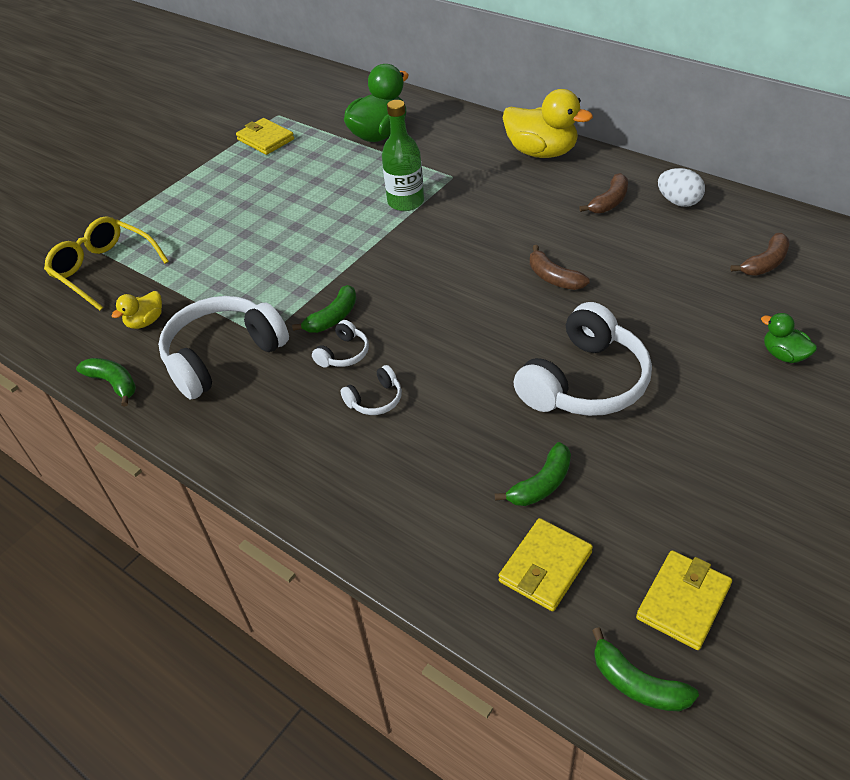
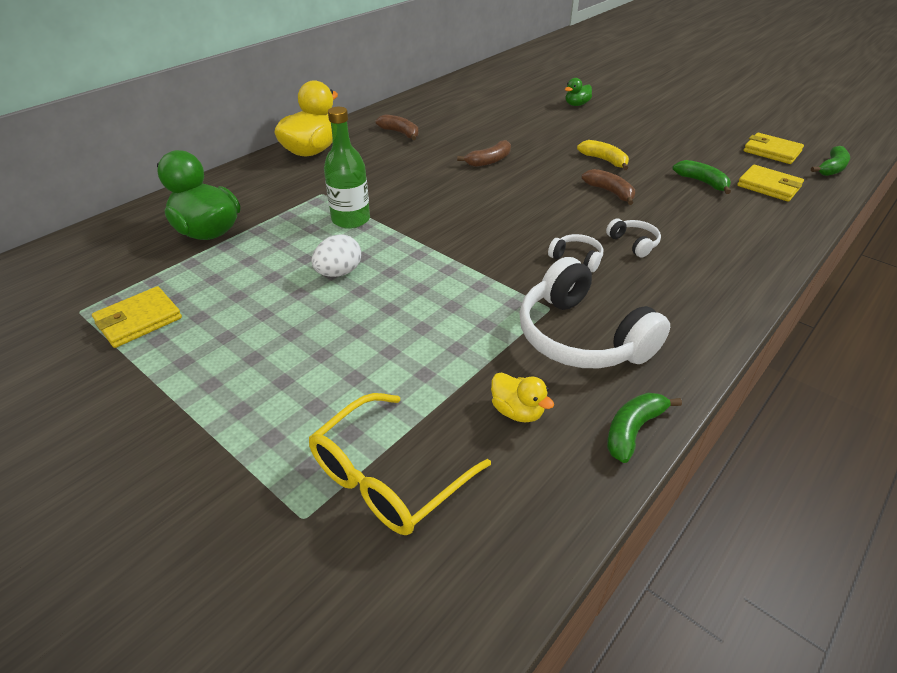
camera: 90 degrees left, 5 degrees down
(333, 318) = (525, 264): green banana -> none
(585, 382) = (604, 160): white headphones -> yellow banana
(678, 202) = (412, 112): white egg -> white egg (339, 273)
(765, 263) = (490, 97): brown banana -> brown banana (610, 192)

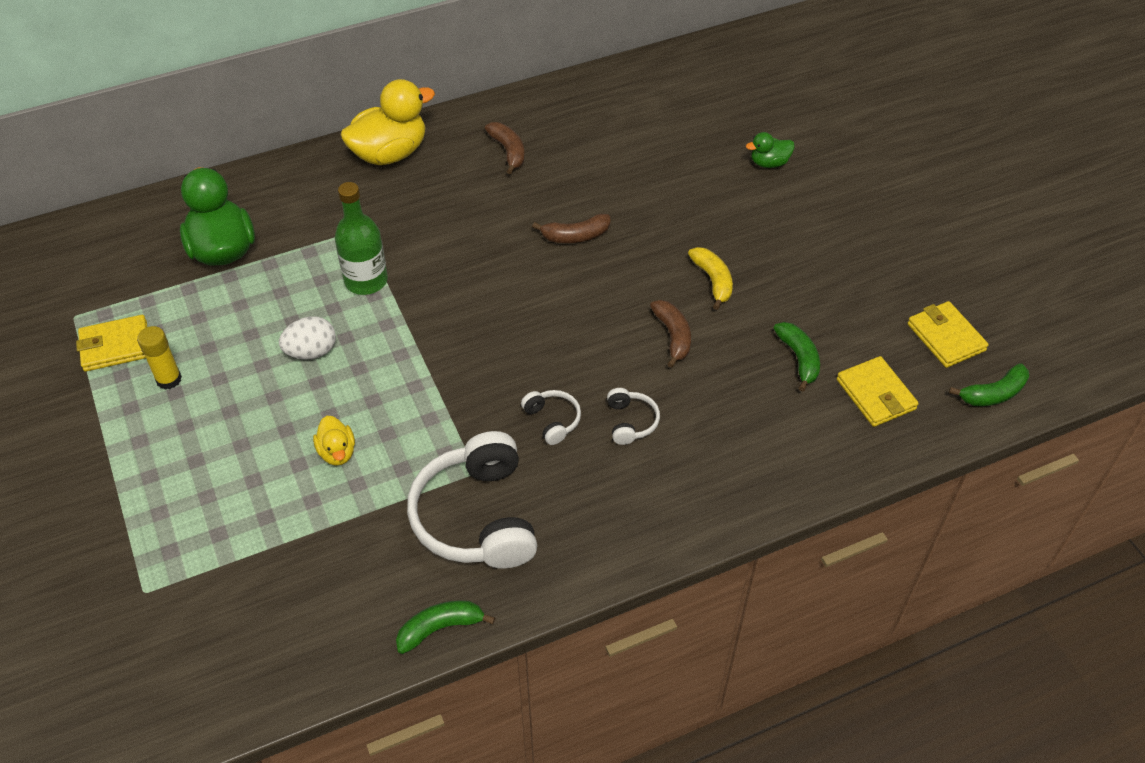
camera: 25 degrees right, 10 degrees up
(212, 328) = (169, 379): none -> yellow glue stick
(389, 476) = (222, 585): yellow glasses -> none
(517, 411) = (360, 570): yellow duck -> yellow duck (337, 452)

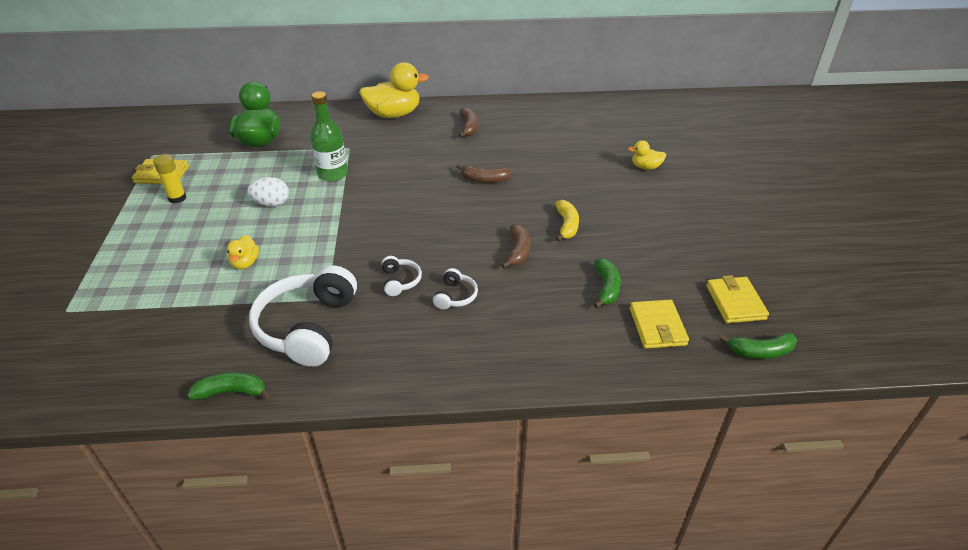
camera: 20 degrees right, 10 degrees down
(769, 163) = (645, 167): green duck -> yellow duck

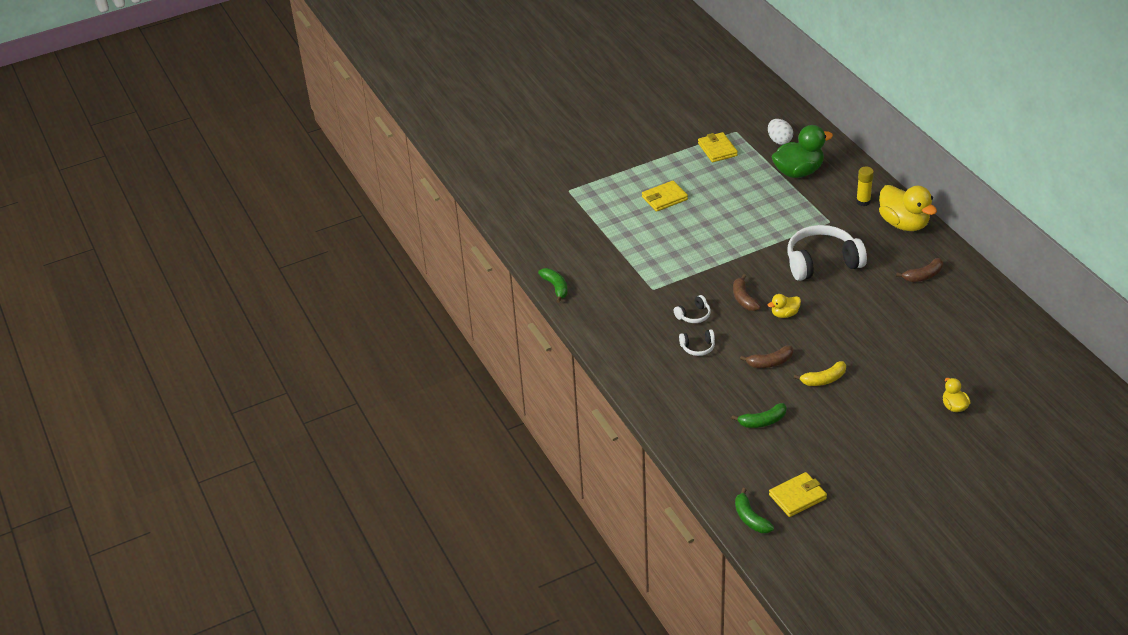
camera: 70 degrees right, 0 degrees up
(177, 198) = (698, 172): yellow glue stick -> yellow glue stick (863, 201)
(245, 263) = (659, 237): yellow duck -> yellow duck (784, 314)
(271, 204) = (727, 217): white egg -> white egg (779, 140)
(308, 327) = (623, 293): white headphones -> white headphones (822, 262)
(333, 174) = (787, 230): green bottle -> none
(484, 179) = (849, 313): brown banana -> brown banana (743, 299)
(657, 327) = (739, 458): yellow wallet -> yellow wallet (664, 198)

